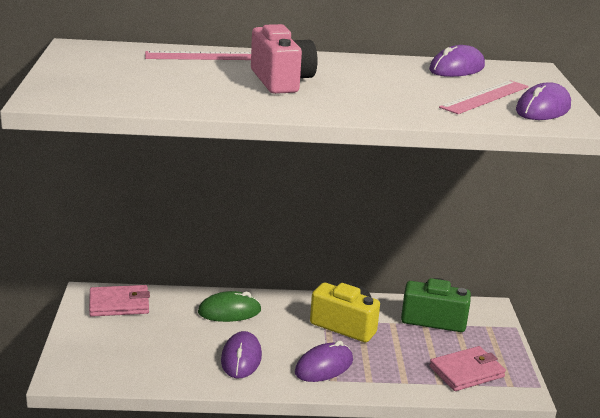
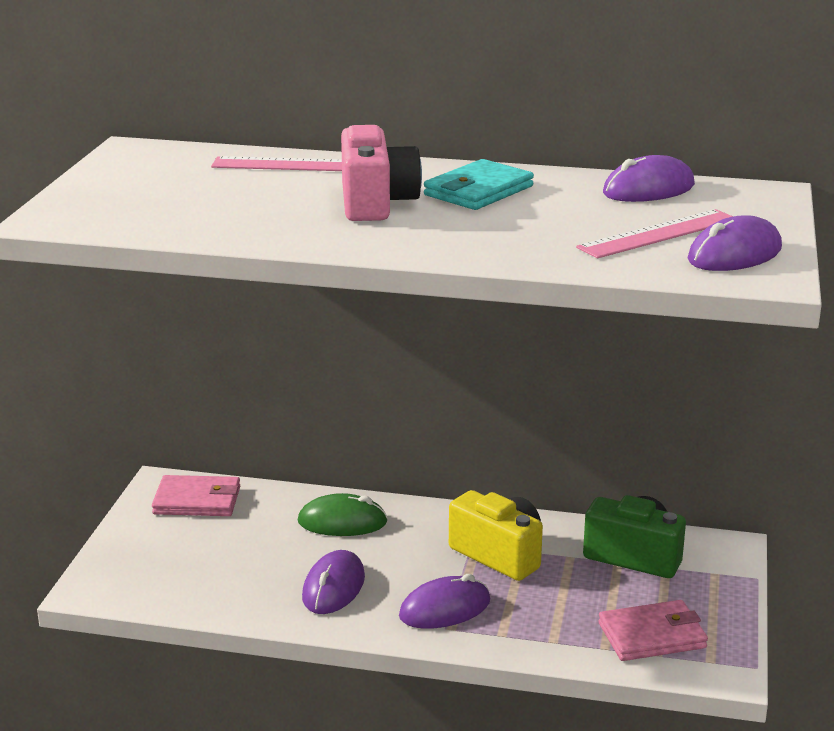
camera: 15 degrees right, 0 degrees up
(346, 71) = (478, 191): none -> turquoise wallet

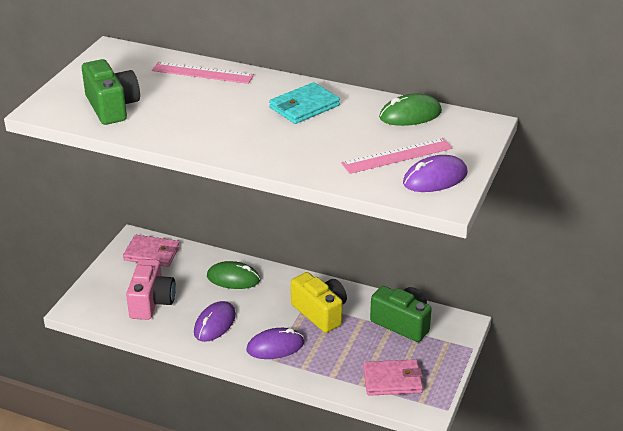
camera: 10 degrees right, 10 degrees up
(166, 210) = (112, 107): none -> green camera
(376, 203) = (237, 112): pink camera -> pink camera (151, 302)
(648, 189) = (410, 115): purple mouse -> green mouse

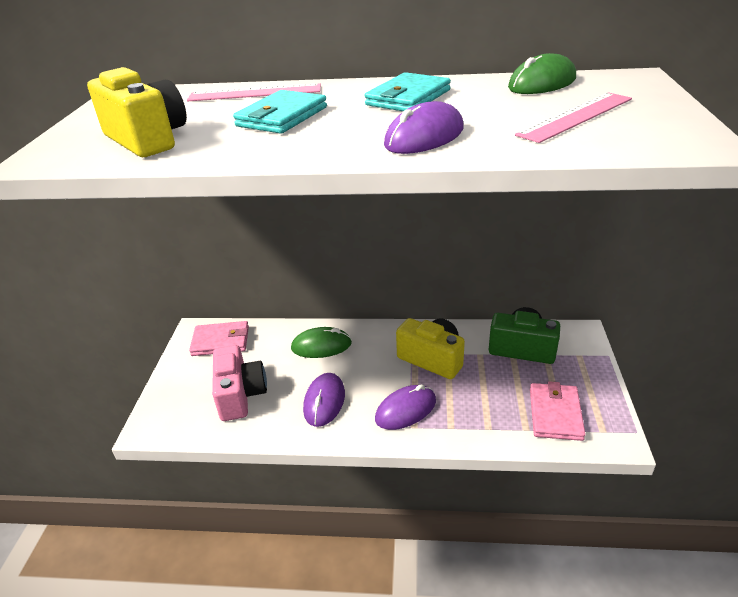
camera: 15 degrees left, 0 degrees up
(112, 107) = (148, 139): green camera -> yellow camera
(207, 105) = (282, 117): none -> turquoise wallet
(392, 380) = (555, 414): pink wallet -> pink wallet turned 60 degrees counterclockwise
(435, 178) = (654, 127): purple mouse -> purple mouse (424, 137)

